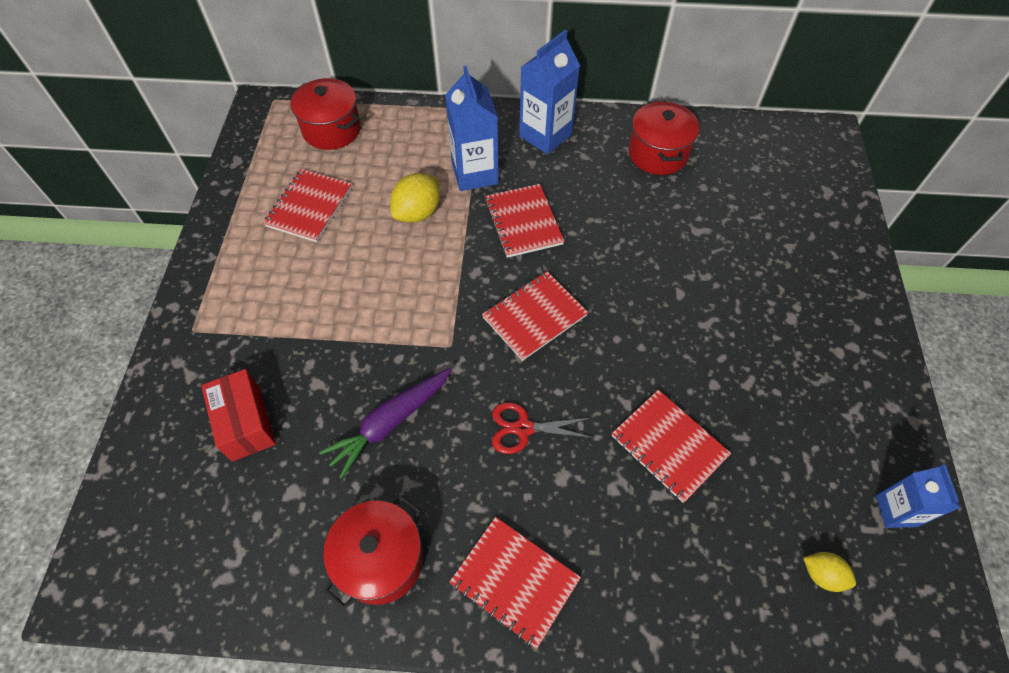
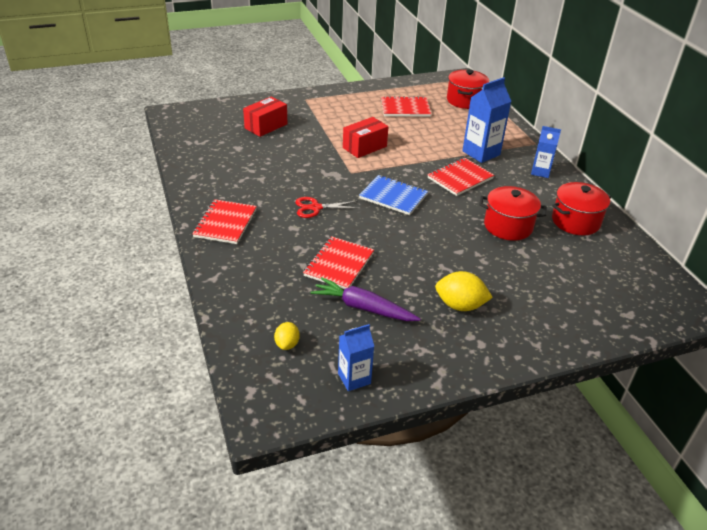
camera: 65 degrees right, 20 degrees down
(381, 560) = (217, 180): red pot -> red pot (508, 226)
(390, 302) = (364, 147): none -> red box
(390, 423) = (291, 165): purple carrot -> purple carrot (363, 308)
(418, 212) = (432, 141): yellow lemon -> yellow lemon (460, 305)
(523, 428) = (315, 208): red scissors -> red scissors turned 75 degrees counterclockwise
(534, 316) = (393, 196): red notebook -> blue notebook
(545, 135) = (540, 172): blue carton -> blue carton, size x0.62

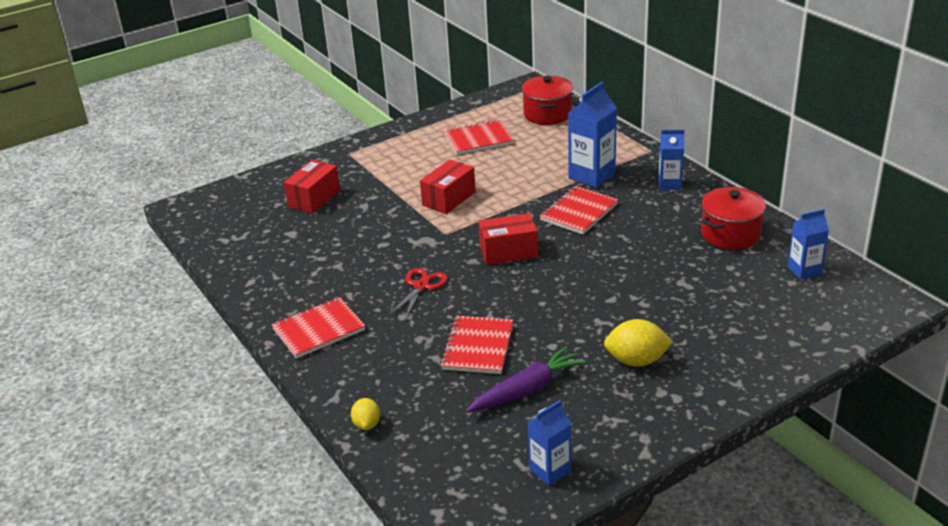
camera: 10 degrees left, 5 degrees down
(225, 223) = (319, 330): red notebook -> red notebook turned 60 degrees clockwise
(287, 344) = (457, 452): yellow lemon -> yellow lemon (367, 424)
(315, 208) = (421, 286): red scissors -> red scissors turned 135 degrees clockwise
(363, 308) = (527, 389): purple carrot -> purple carrot turned 135 degrees clockwise
(393, 196) = (508, 252): blue notebook -> red box
(508, 226) = (656, 257): red pot -> none
(627, 264) = (804, 270): none -> blue carton

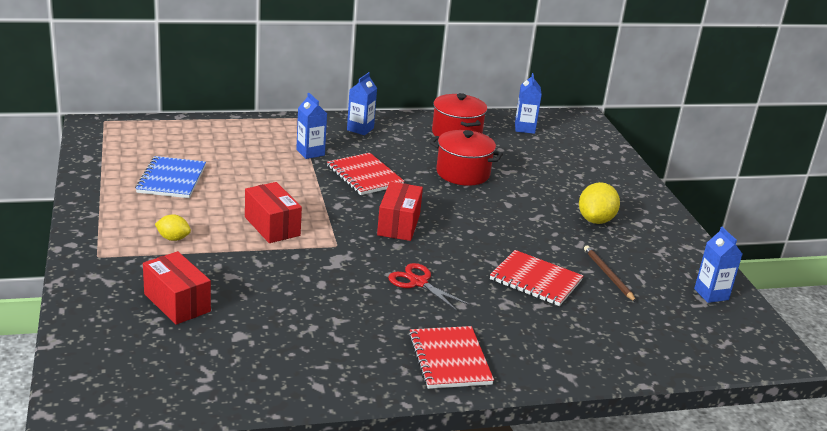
camera: 75 degrees left, 5 degrees down
(367, 424) = (618, 366): yellow lemon -> yellow lemon (173, 238)
(478, 139) = (171, 179): red notebook -> blue notebook
(527, 389) = (608, 275): purple carrot -> brown pencil
(547, 114) = (169, 135): red pot -> red pot (463, 173)
(591, 176) = (310, 152): blue carton -> blue carton, size x0.62

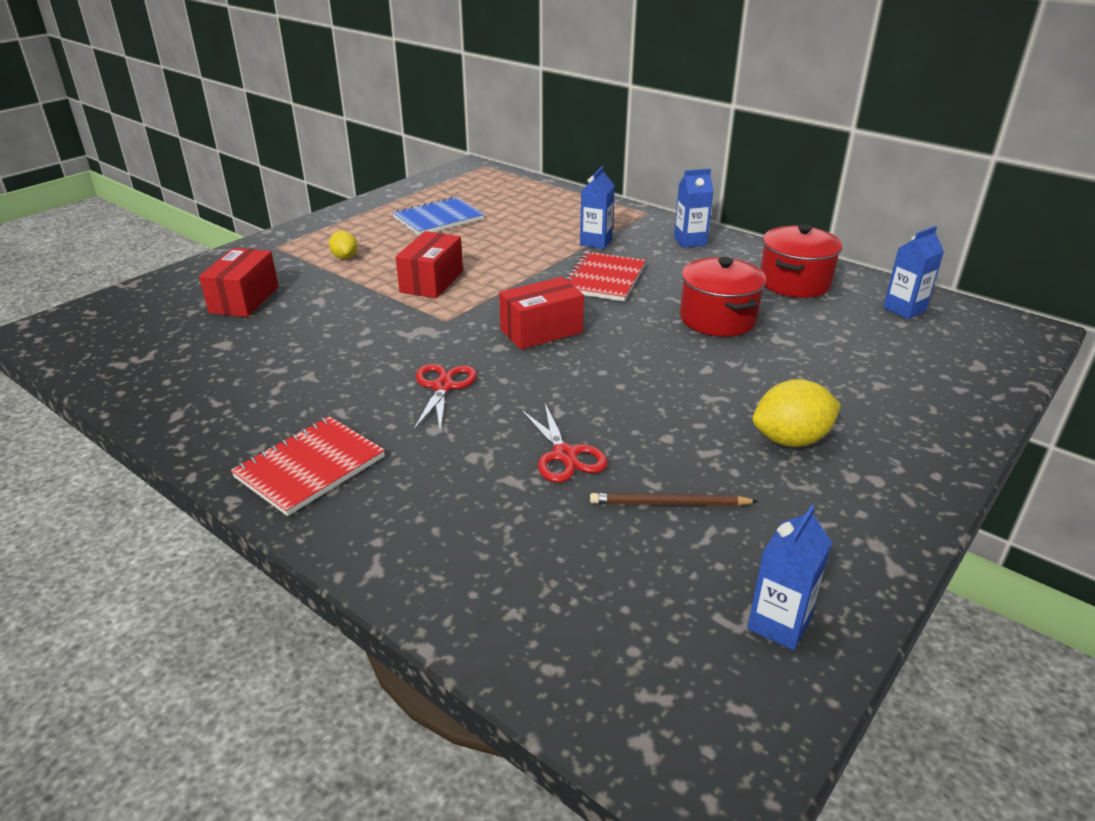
camera: 55 degrees right, 5 degrees up
(535, 280) = (565, 455): red notebook -> red scissors
(608, 275) = (669, 504): brown pencil -> brown pencil turned 120 degrees counterclockwise

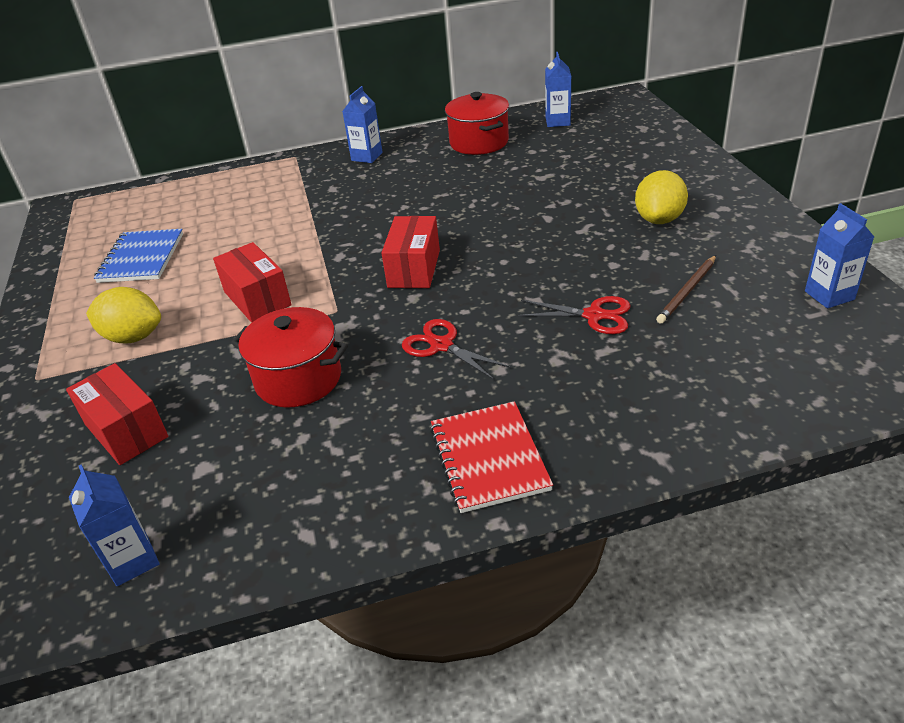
camera: 50 degrees left, 5 degrees up
(345, 257) = (133, 337): yellow lemon -> yellow lemon, size x1.69
(596, 242) = (308, 195): blue carton -> blue carton (132, 561)
(604, 279) = (372, 213): red notebook -> none
(717, 319) = (489, 188): red pot -> red pot (298, 379)

